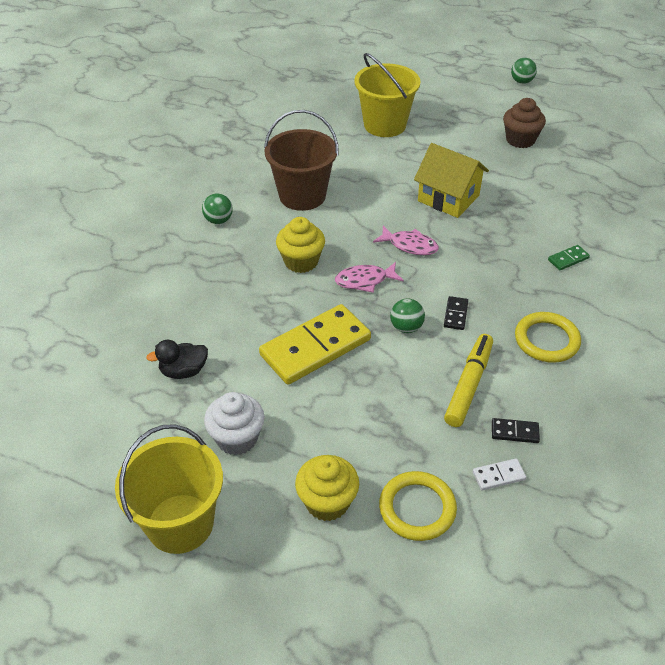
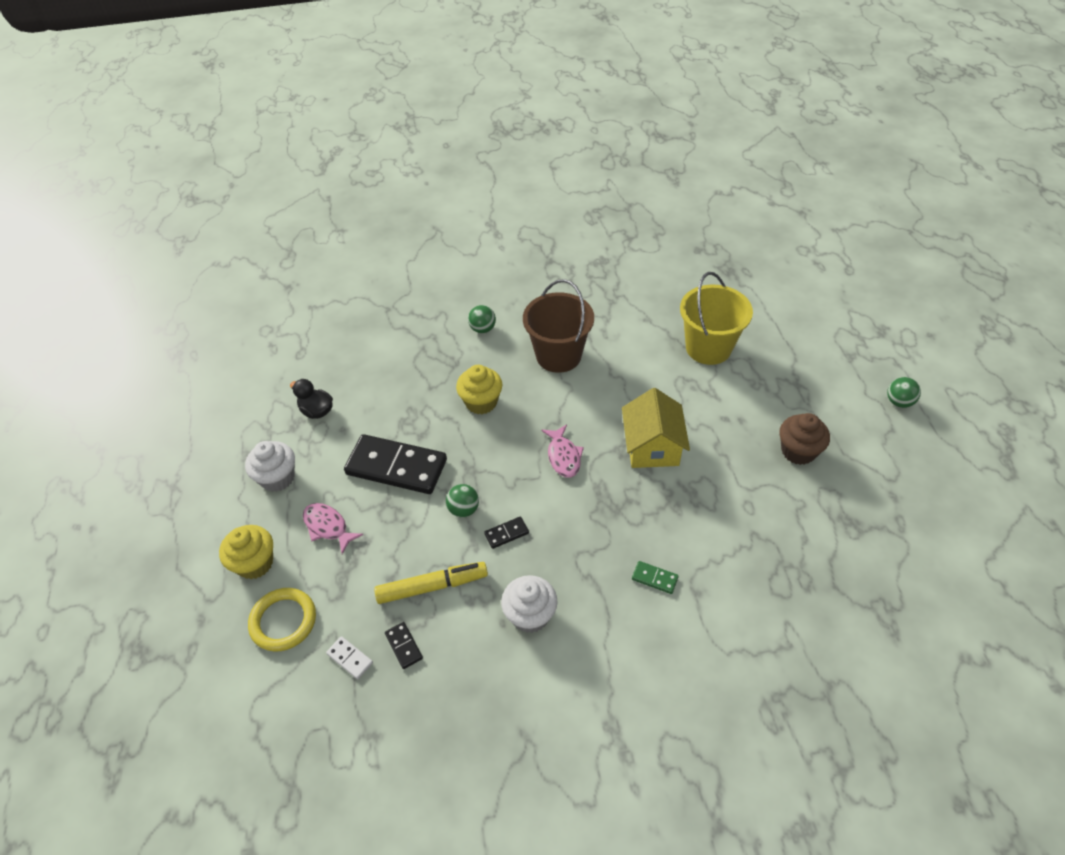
camera: 55 degrees right, 5 degrees up
(180, 523) = (189, 494): yellow bucket -> none
(315, 347) = (396, 467): yellow domino -> black domino
(365, 281) = (494, 453): pink fish -> pink fish (328, 527)
(546, 340) = (530, 615): yellow ring -> white cupcake

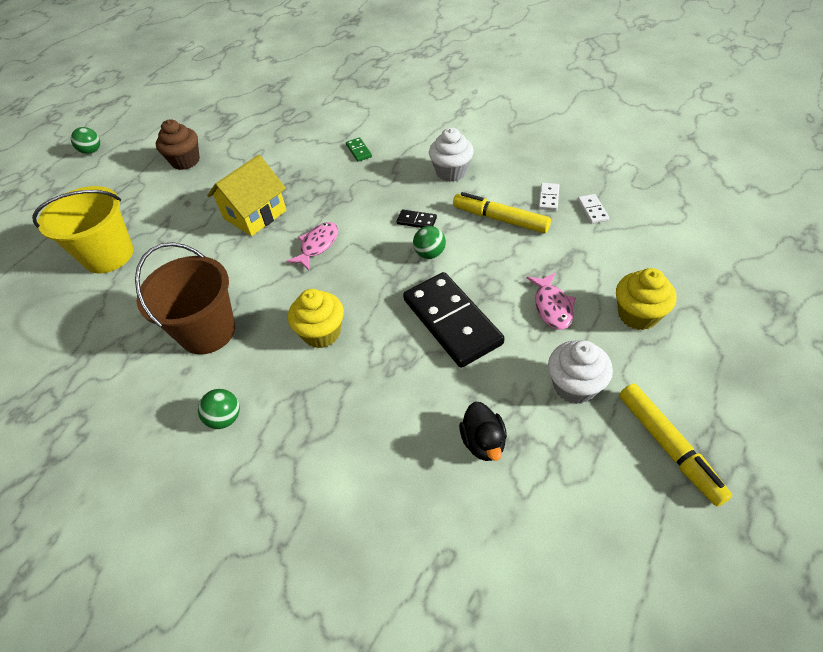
camera: 135 degrees left, 0 degrees up
(198, 478) = (668, 447): none -> yellow marker
(283, 621) = (632, 257): yellow ring -> none
(404, 646) = (548, 198): black domino -> white domino

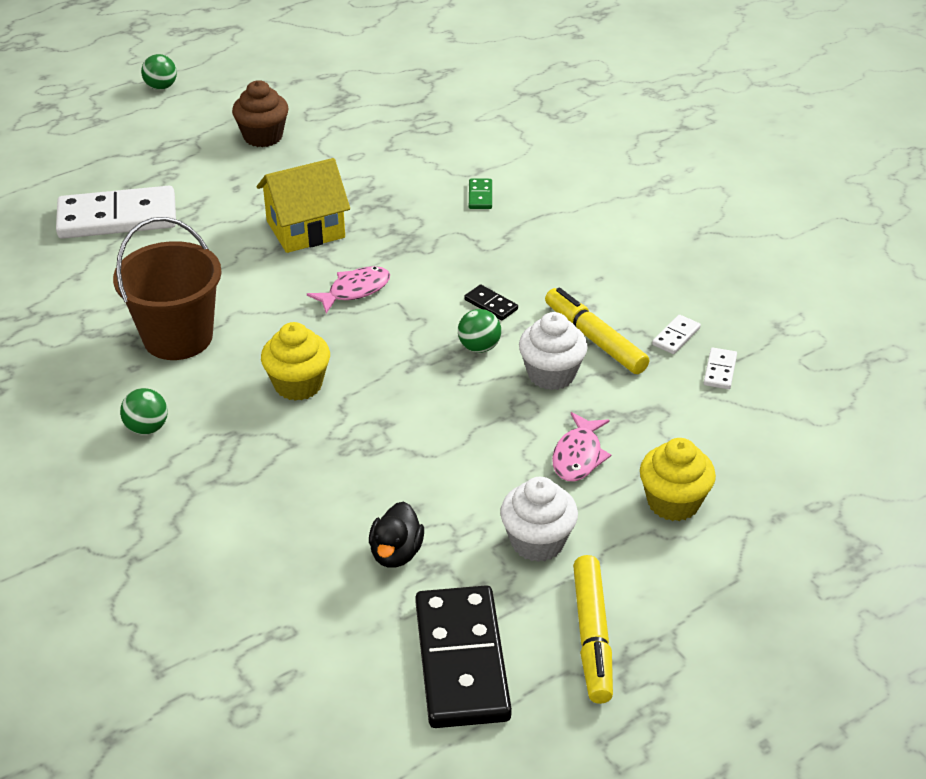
camera: 20 degrees right, 10 degrees down
(108, 255) = (117, 217): yellow bucket -> white domino
(451, 172) = (577, 262): white cupcake -> white cupcake (551, 374)
(452, 321) = (451, 427): black domino -> black domino (462, 660)

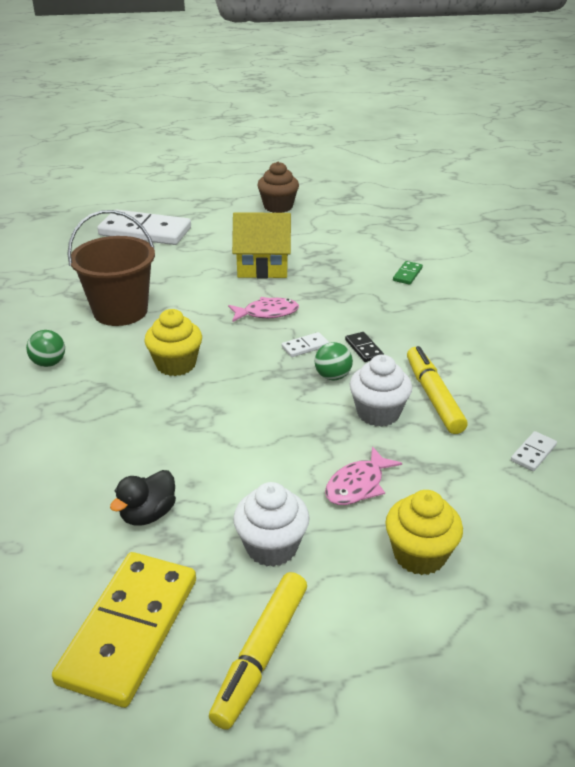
camera: 25 degrees right, 5 degrees down
(161, 87) = (235, 168): green ball -> none
(462, 660) = (130, 630): black domino -> yellow domino
(676, 336) = (508, 414): white domino -> white domino (305, 346)

